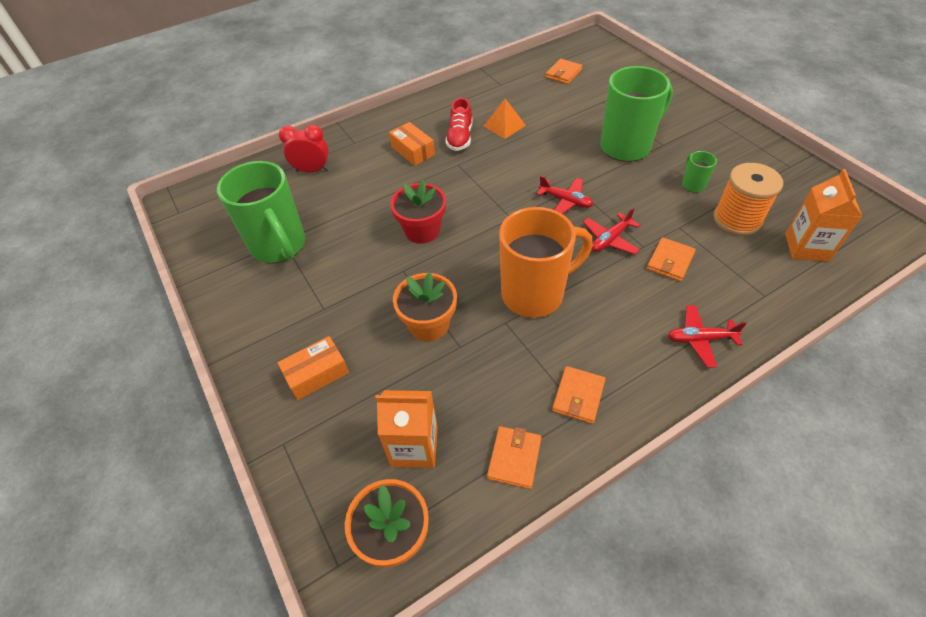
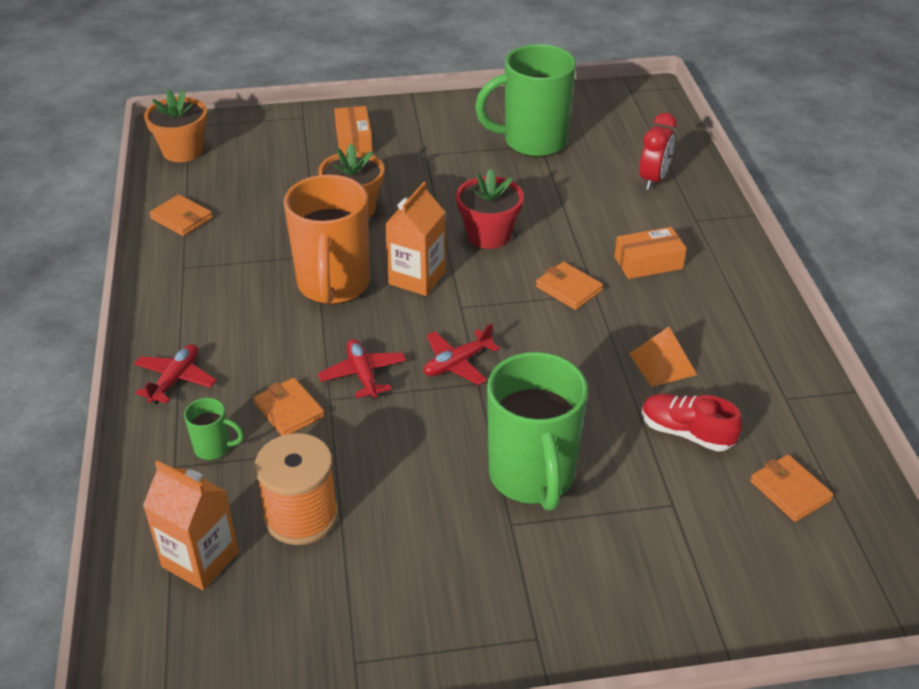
camera: 110 degrees right, 10 degrees down
(414, 446) = (241, 173): orange carton -> orange carton (417, 278)
(460, 138) = (655, 311): red shoe -> red shoe (686, 433)
(578, 396) = (198, 271): orange wallet -> orange wallet (568, 288)
(693, 184) = (399, 508): green mug -> green mug (214, 448)

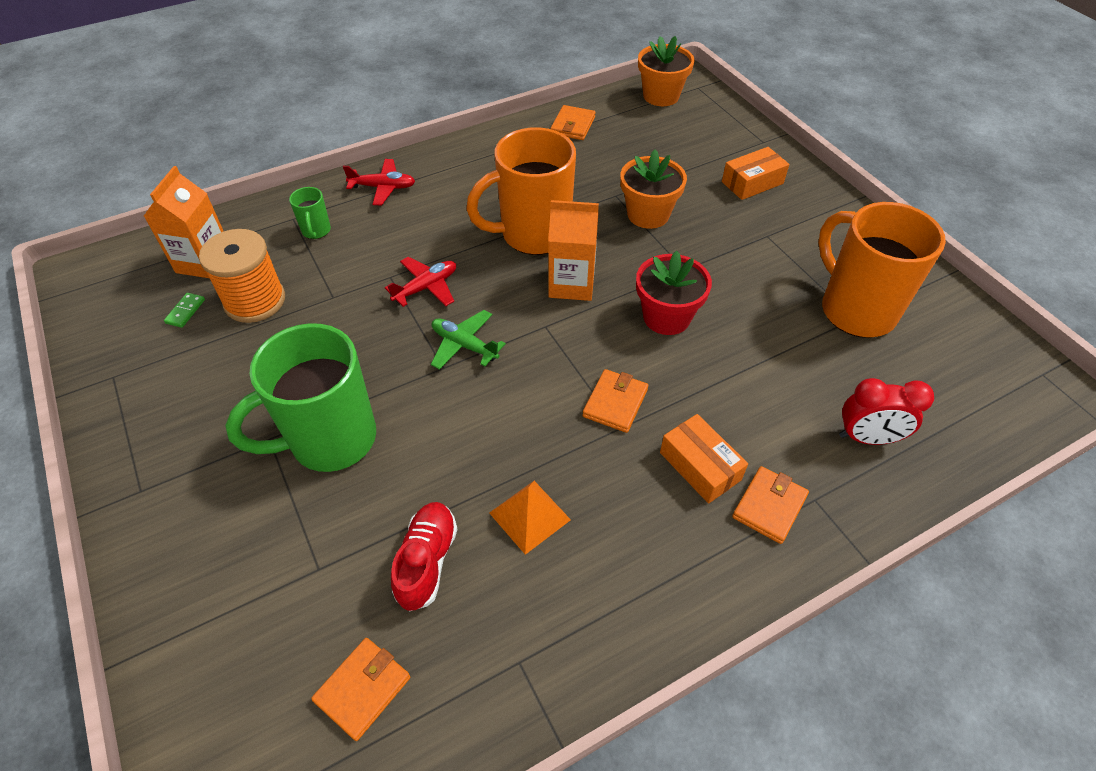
camera: 70 degrees right, 10 degrees up
(281, 583) = (185, 311): none -> green domino
(289, 410) = (369, 257): orange wallet -> orange wallet (769, 506)
(457, 363) = (464, 345): red plane -> green plane
(532, 142) = (855, 310): green mug -> orange mug

